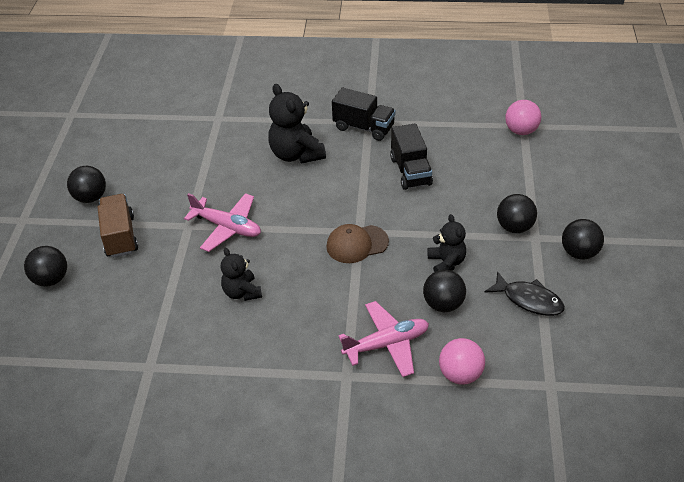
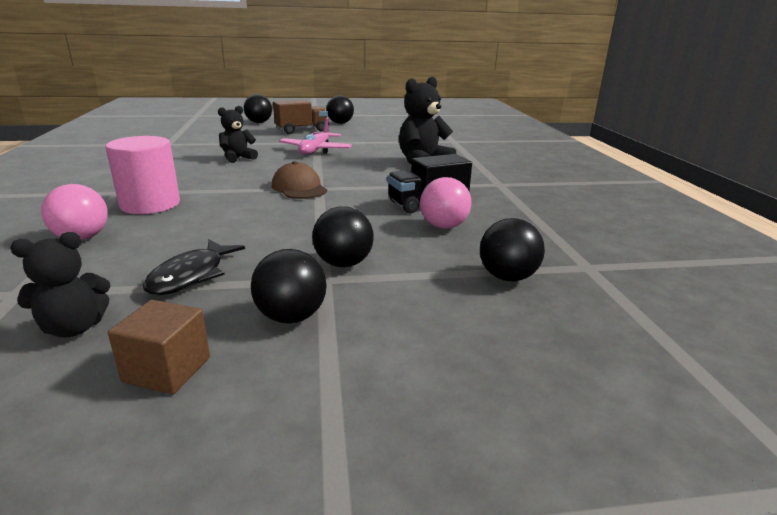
camera: 75 degrees right, 20 degrees down
(364, 127) = (487, 182): black truck -> none
(386, 344) = (150, 204): pink plane -> pink cylinder
(443, 304) = (200, 226): black ball -> black ball (507, 277)
(446, 262) = (270, 226): black teddy bear -> black teddy bear (74, 328)
(521, 131) = (572, 265): pink ball -> pink ball (443, 226)
(627, 298) = (167, 370): none -> brown cube

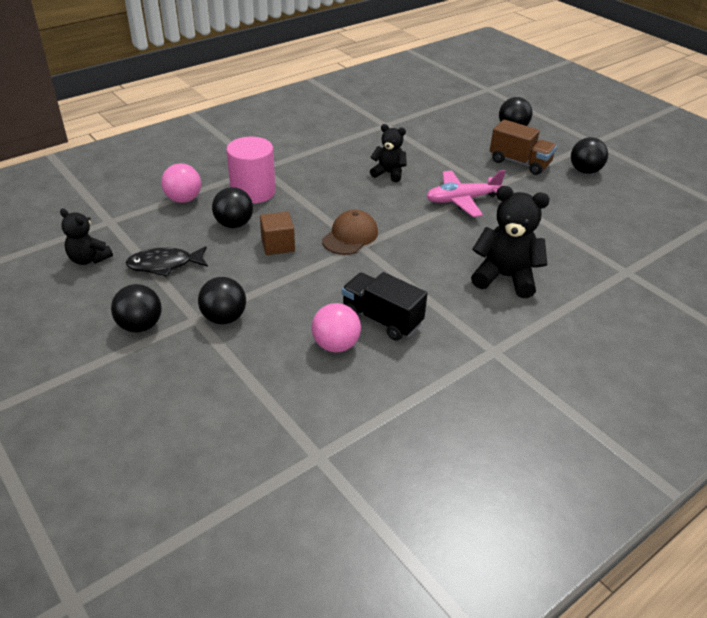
camera: 60 degrees right, 15 degrees up
(167, 370) = (69, 308): brown cube -> brown cube (278, 245)
(507, 277) = (260, 408): black ball -> black ball (234, 224)

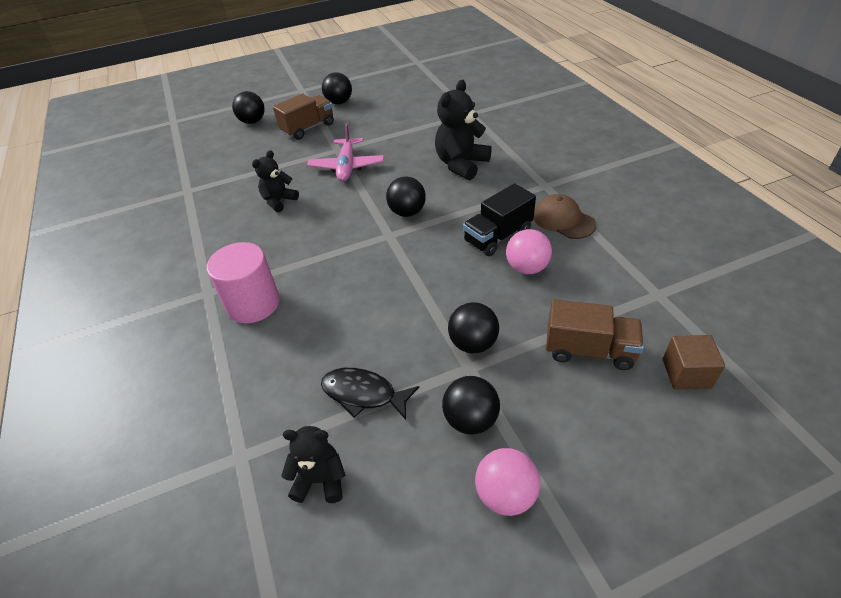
camera: 70 degrees left, 5 degrees up
(89, 259) = (320, 480): black teddy bear -> black teddy bear turned 135 degrees counterclockwise
(164, 265) = (363, 394): black fish -> black fish turned 105 degrees clockwise
(183, 199) = (232, 370): pink ball -> pink ball (505, 494)
(224, 397) = (589, 350): none -> brown truck
(234, 224) = (310, 325): black ball -> black ball (407, 212)
(278, 245) = (364, 292): brown cube -> brown cube (686, 373)
(350, 236) = (371, 239): brown cap -> brown cap (563, 220)

